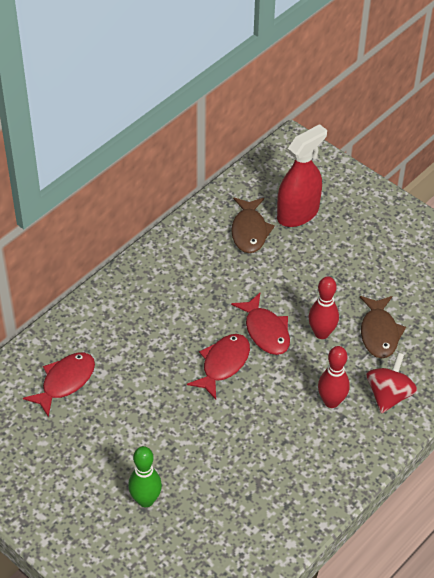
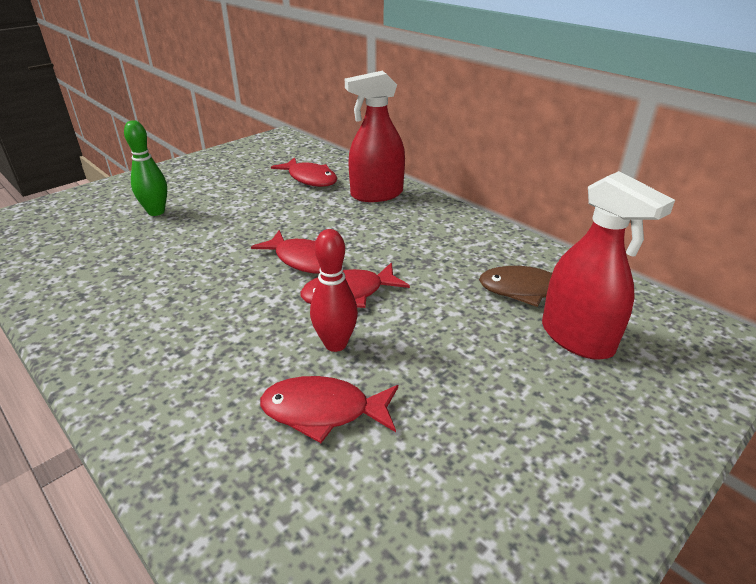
camera: 95 degrees right, 15 degrees down
(101, 323) = (376, 194): none -> red spray bottle
(331, 401) = (211, 343): red bowling pin -> none
(379, 333) = (323, 411): brown fish -> red fish
(388, 395) = (193, 408): red spinning top -> none

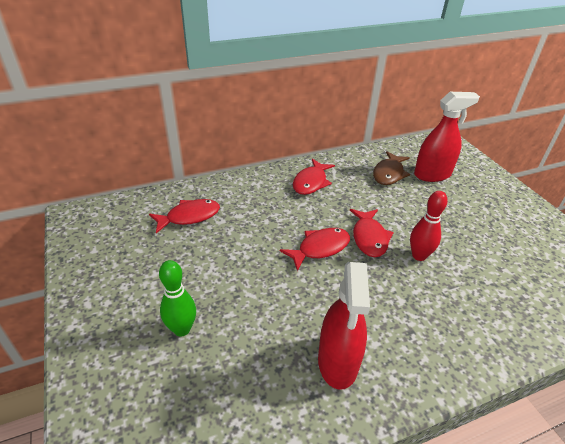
camera: 70 degrees left, 5 degrees up
(323, 411) = (475, 274): red fish -> red fish (311, 182)
(376, 194) = (244, 191): red spray bottle -> red spray bottle (338, 362)

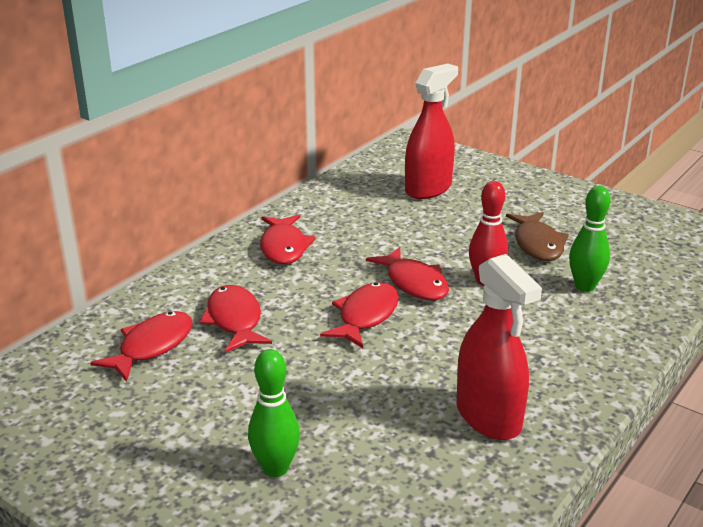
camera: 30 degrees left, 10 degrees down
(244, 219) = (234, 320): none -> red fish
(389, 173) = (375, 204): brown fish -> brown fish (537, 244)
(489, 291) = (585, 286): none -> green bowling pin

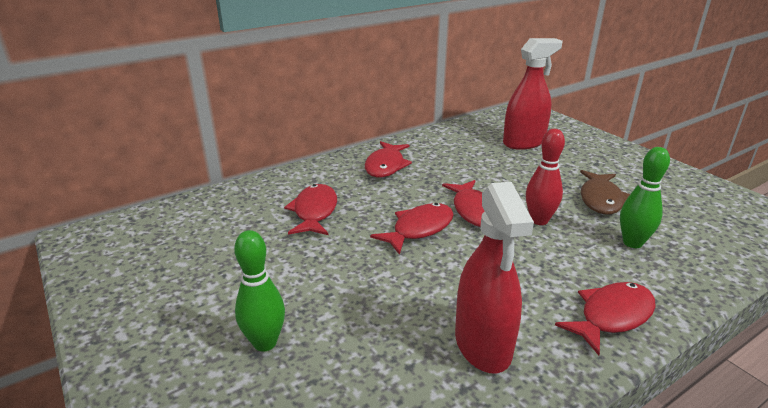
camera: 20 degrees right, 0 degrees up
(151, 346) = (241, 219): red fish -> red fish (611, 316)

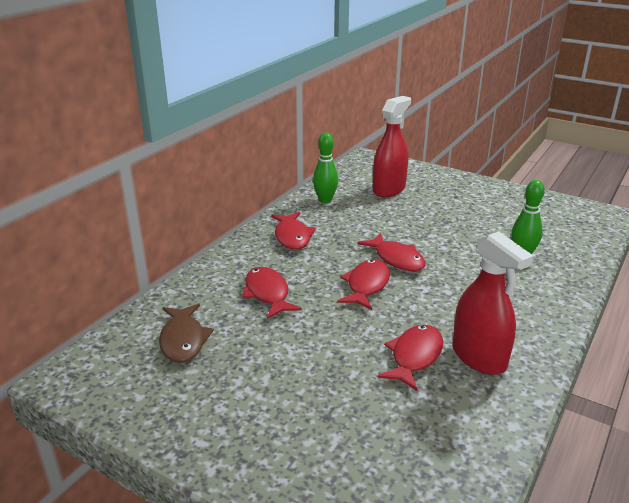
camera: 25 degrees left, 0 degrees up
(265, 343) = (326, 407): green bowling pin -> green bowling pin (325, 200)
(539, 220) = (449, 254): red bowling pin -> none
(601, 199) = (479, 226): brown fish -> brown fish (183, 340)
(611, 316) = (543, 312): red fish -> red fish (414, 357)

